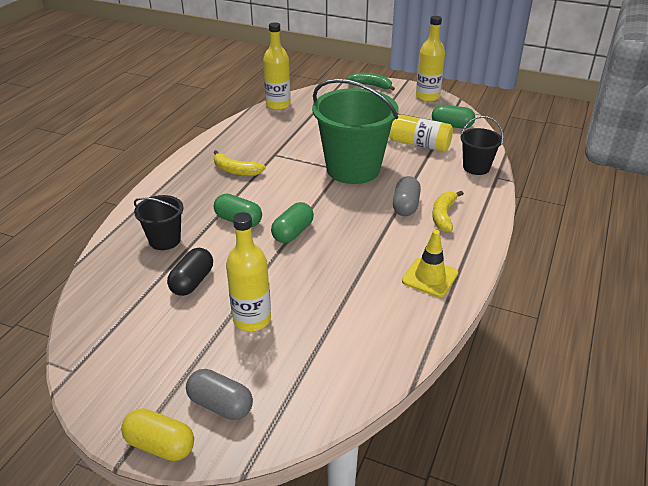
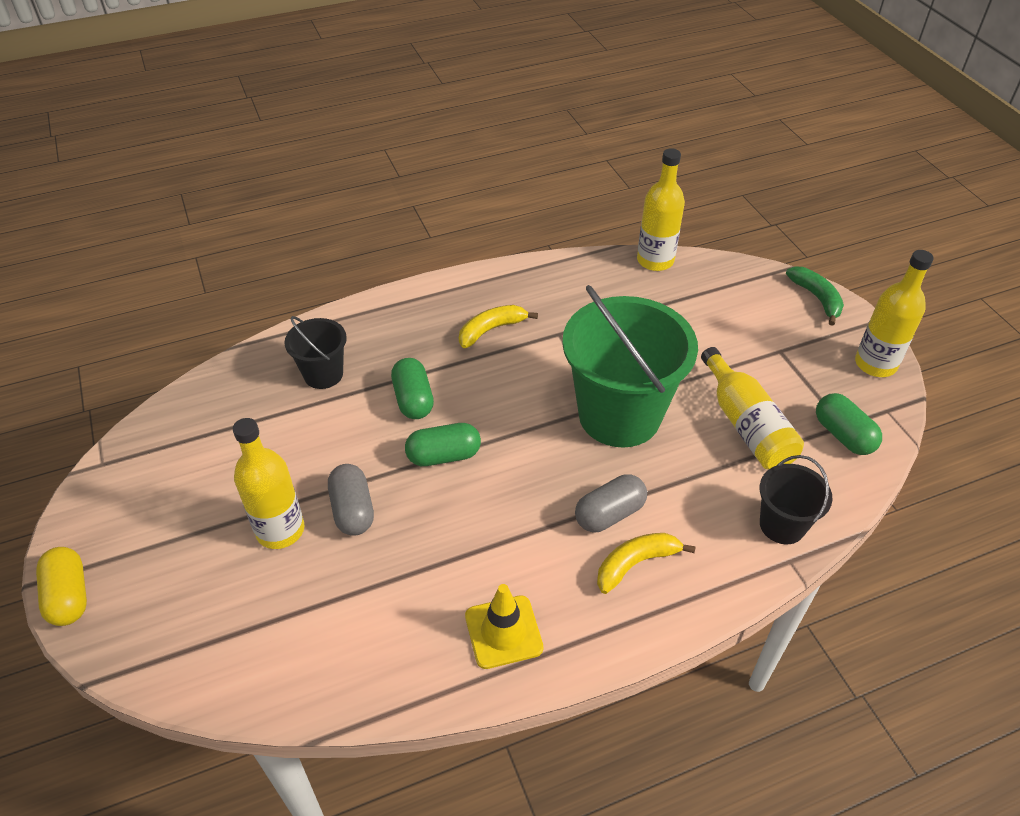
camera: 45 degrees right, 10 degrees up
(192, 282) = (287, 443): black capsule -> none
(220, 405) = (149, 599): grey capsule -> grey capsule (353, 510)
(236, 170) = (491, 330): yellow banana -> yellow banana turned 75 degrees clockwise

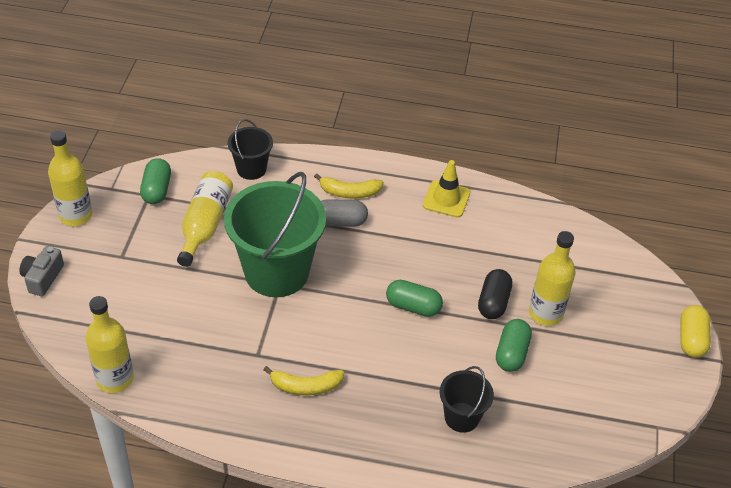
camera: 150 degrees left, 0 degrees up
(353, 510) = (493, 302): grey capsule -> black capsule
(413, 399) = (406, 358): green capsule -> green capsule (511, 353)
(816, 298) = (42, 278): green banana -> grey camera

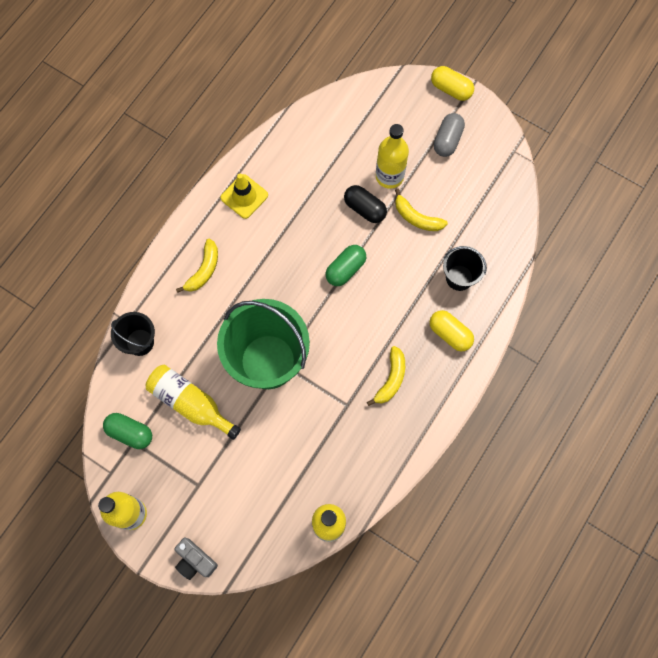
camera: 65 degrees left, 25 degrees up
(340, 221) = (233, 290): grey capsule -> grey capsule (447, 140)
(387, 428) = (450, 334): none -> yellow capsule
(511, 353) = (416, 217): green capsule -> yellow banana

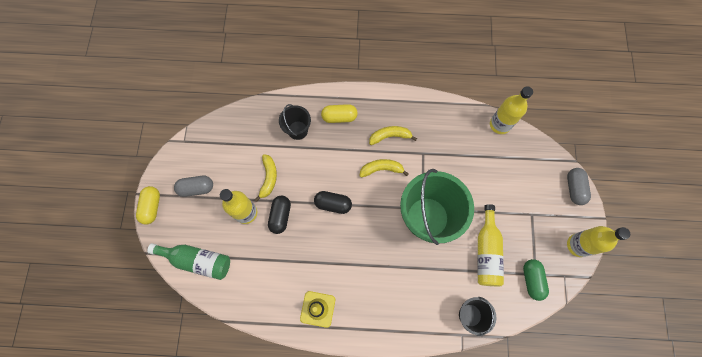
camera: 120 degrees left, 0 degrees up
(195, 560) = (574, 188): grey camera -> grey capsule
(204, 270) = (391, 303): yellow banana -> yellow banana (381, 169)
(345, 269) = (333, 204): green capsule -> black capsule
(365, 108) = (197, 260): none -> green bottle
(450, 334) = (339, 117): yellow capsule -> yellow capsule turned 75 degrees clockwise

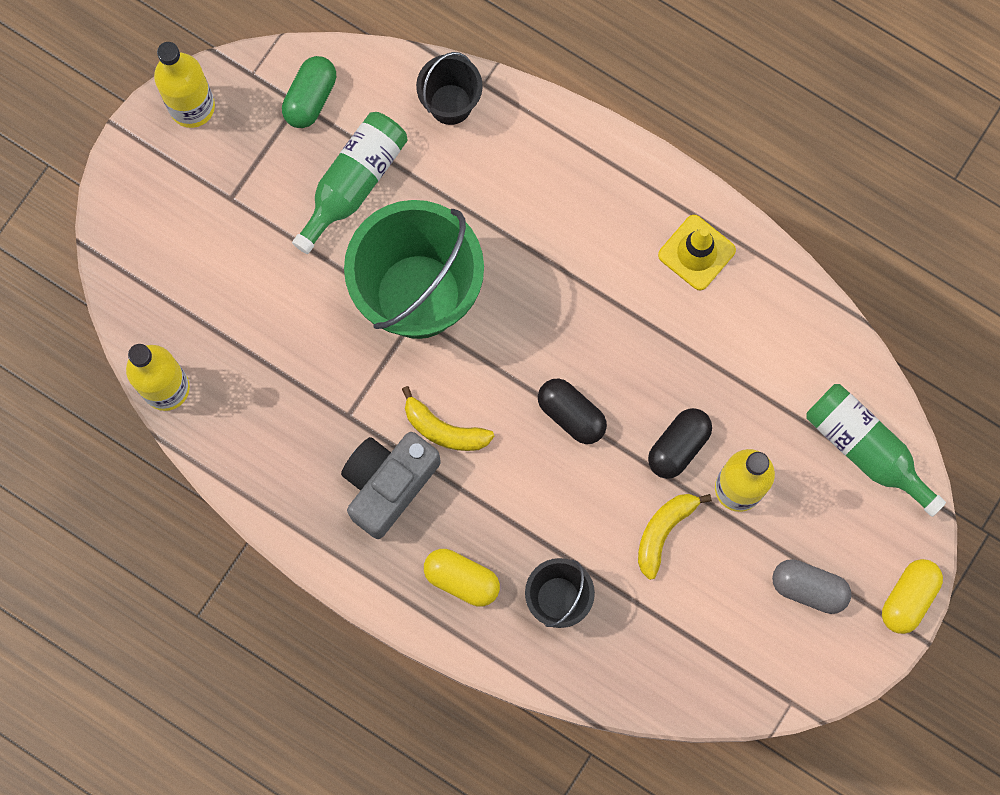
camera: 150 degrees left, 5 degrees up
(390, 136) = (388, 484): yellow banana -> grey camera
(486, 251) = (354, 183): yellow bottle -> green bottle
(574, 188) = (122, 198): grey capsule -> none

